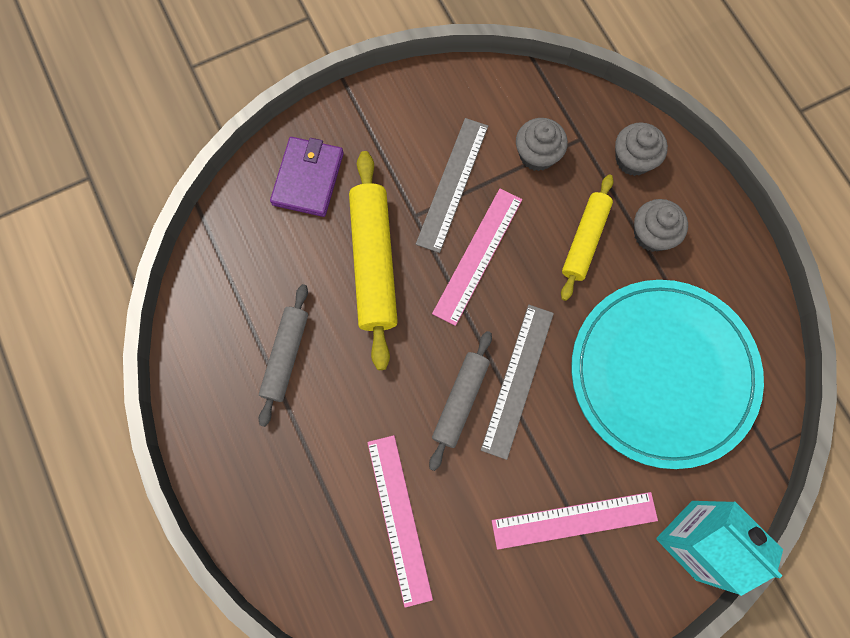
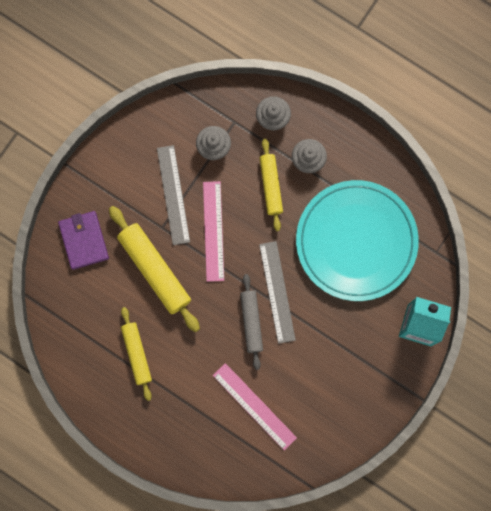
camera: 30 degrees left, 5 degrees up
(286, 356) = (136, 354): grey rolling pin -> yellow rolling pin
(574, 520) = (350, 351): pink ruler -> none

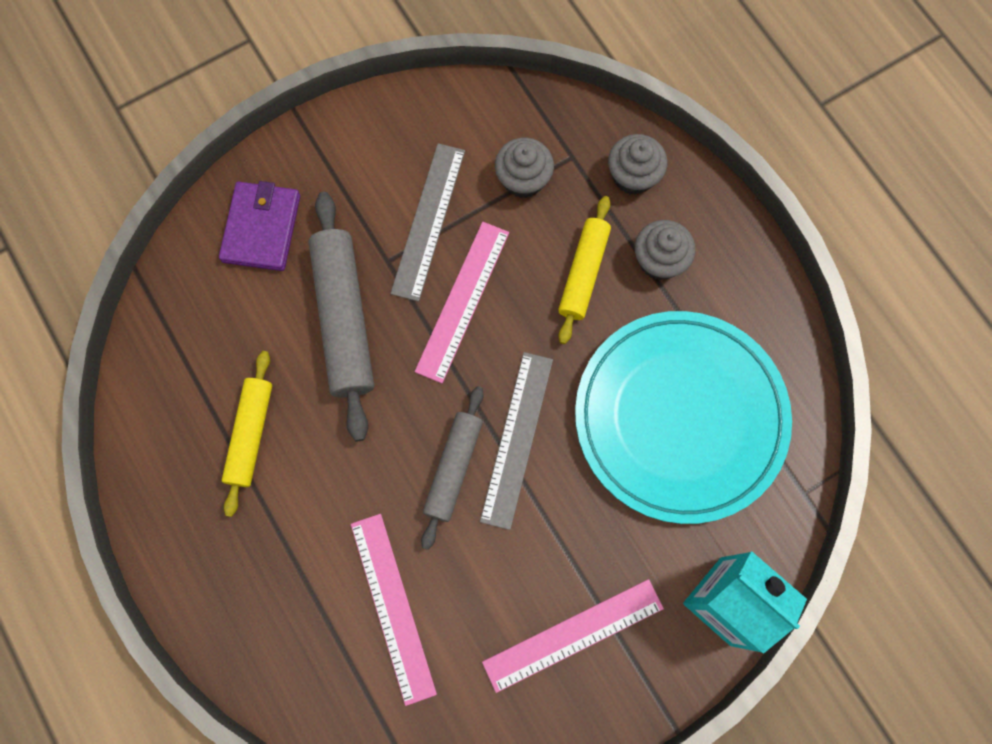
camera: 25 degrees right, 5 degrees down
(155, 270) = (344, 319): yellow rolling pin -> grey rolling pin
(351, 377) = (573, 635): none -> pink ruler

